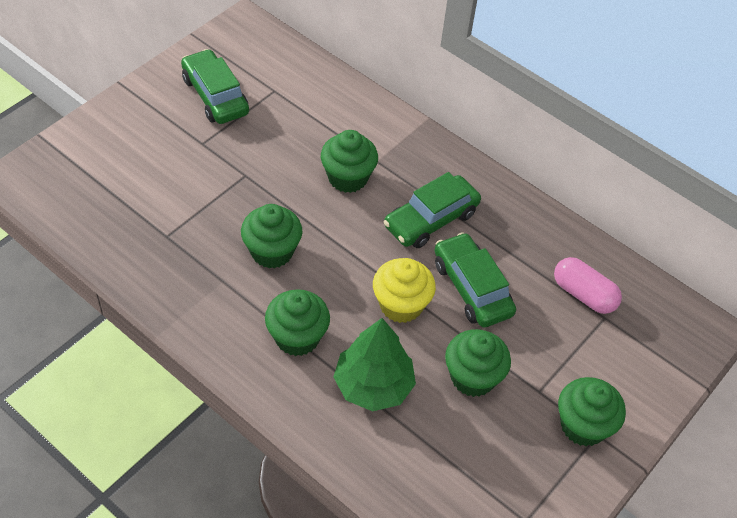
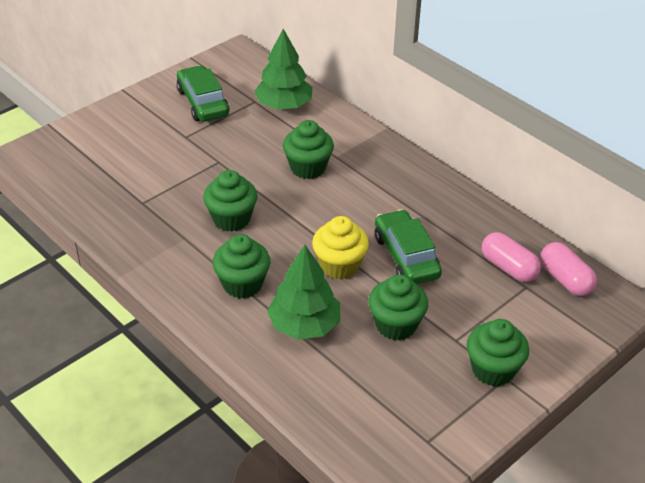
camera: 10 degrees right, 10 degrees down
(308, 94) = (284, 105): none -> green tree
(431, 219) = (377, 203): green car -> none
(645, 305) = (565, 279): none -> pink capsule

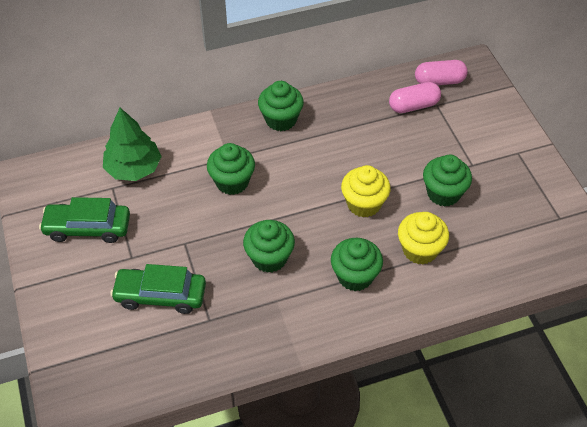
camera: 65 degrees left, 10 degrees up
(304, 325) = (420, 250): green tree -> yellow cupcake
(406, 256) = (373, 159): green car -> green car (160, 295)
(493, 370) = (508, 156): green cupcake -> green cupcake (281, 119)

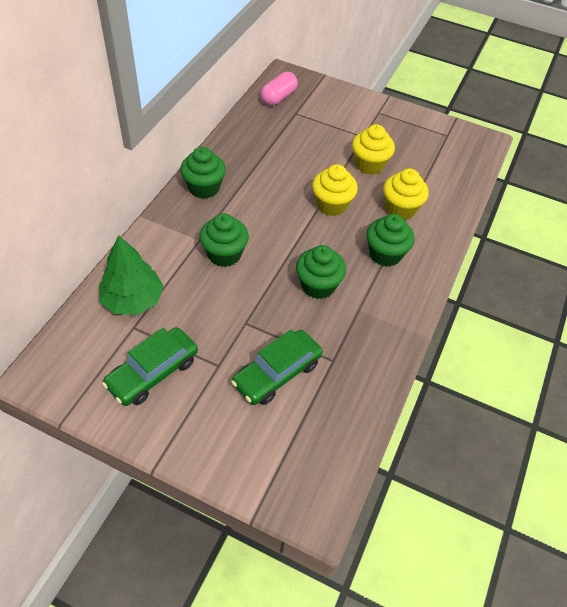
camera: 50 degrees left, 0 degrees up
(413, 106) = (282, 122): pink capsule -> none
(443, 193) = (369, 164): green cupcake -> yellow cupcake

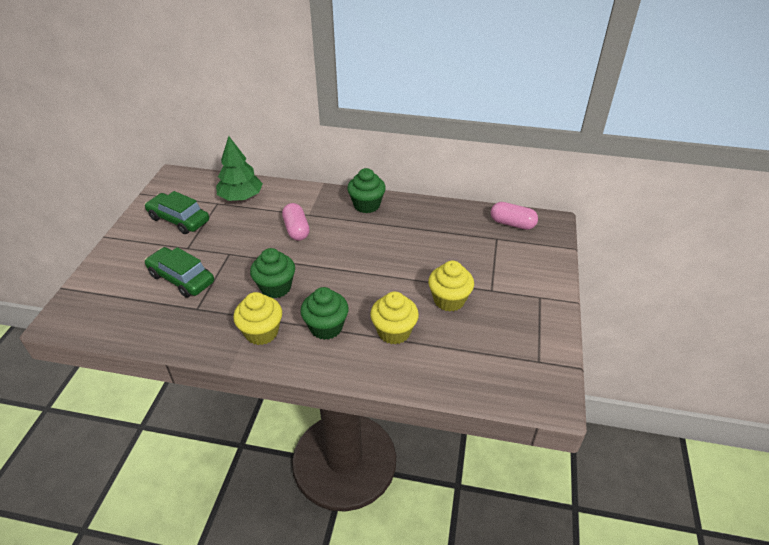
camera: 80 degrees right, 10 degrees down
(224, 254) = (296, 230): green cupcake -> pink capsule
(331, 205) = (378, 281): yellow cupcake -> yellow cupcake (261, 332)

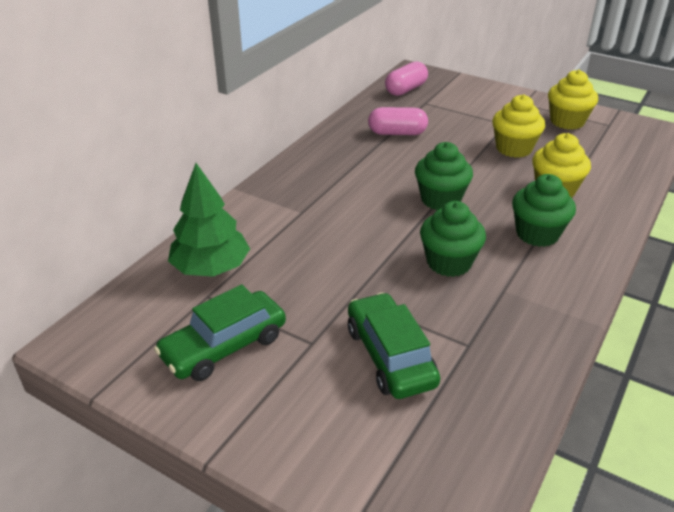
camera: 70 degrees left, 5 degrees down
(181, 278) = (390, 356): green car -> green car turned 105 degrees clockwise
(261, 332) = (535, 287): yellow cupcake -> yellow cupcake (567, 121)
(296, 230) = (331, 227): pink capsule -> pink capsule (397, 133)
(366, 205) = (312, 164): green cupcake -> green cupcake (440, 199)

